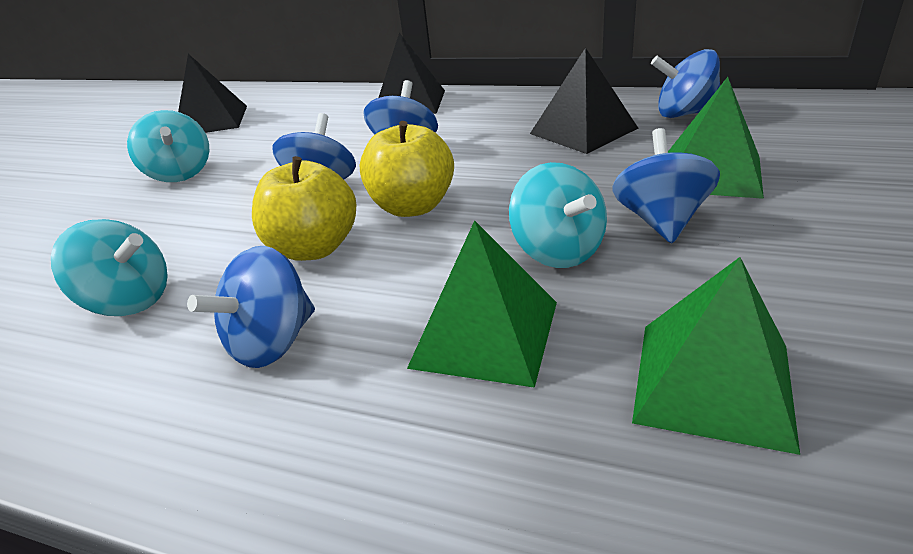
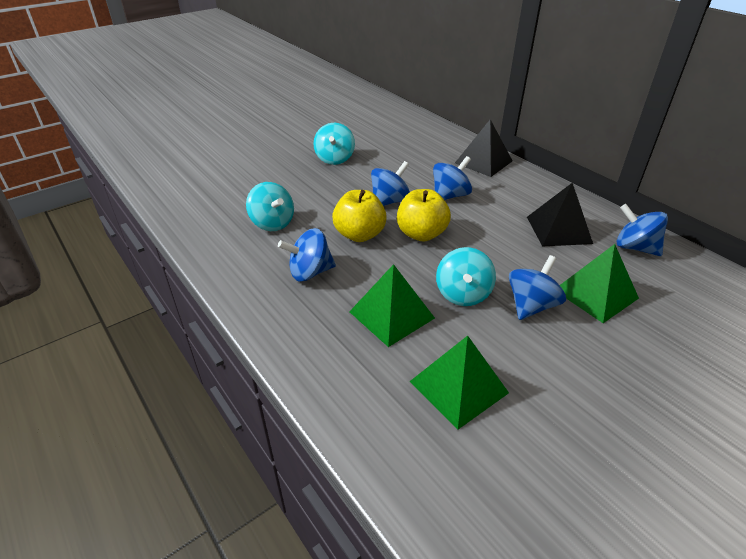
camera: 30 degrees right, 5 degrees up
(212, 121) = (372, 127): black pyramid -> none

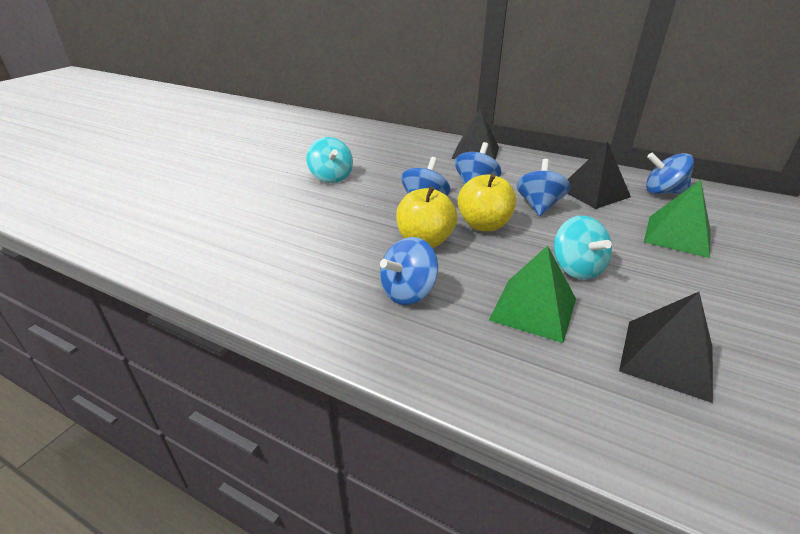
camera: 25 degrees left, 5 degrees down
(272, 223) = (318, 253): turquoise spinning top -> none
(458, 387) = (666, 358): green pyramid -> black pyramid
(531, 305) = (642, 261): blue spinning top -> blue spinning top (539, 206)

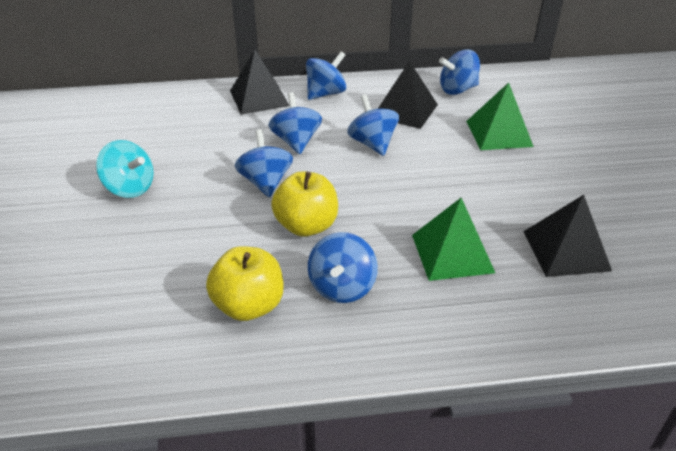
camera: 35 degrees left, 5 degrees up
(484, 225) = (343, 185): yellow apple -> yellow apple (249, 306)
(532, 163) = (325, 93): none -> blue spinning top
(576, 268) = (452, 198): turquoise spinning top -> none

